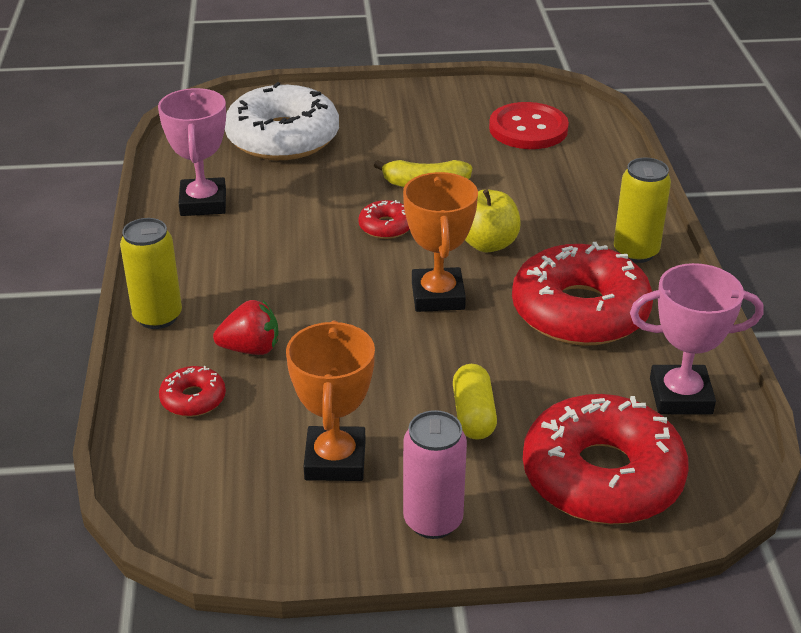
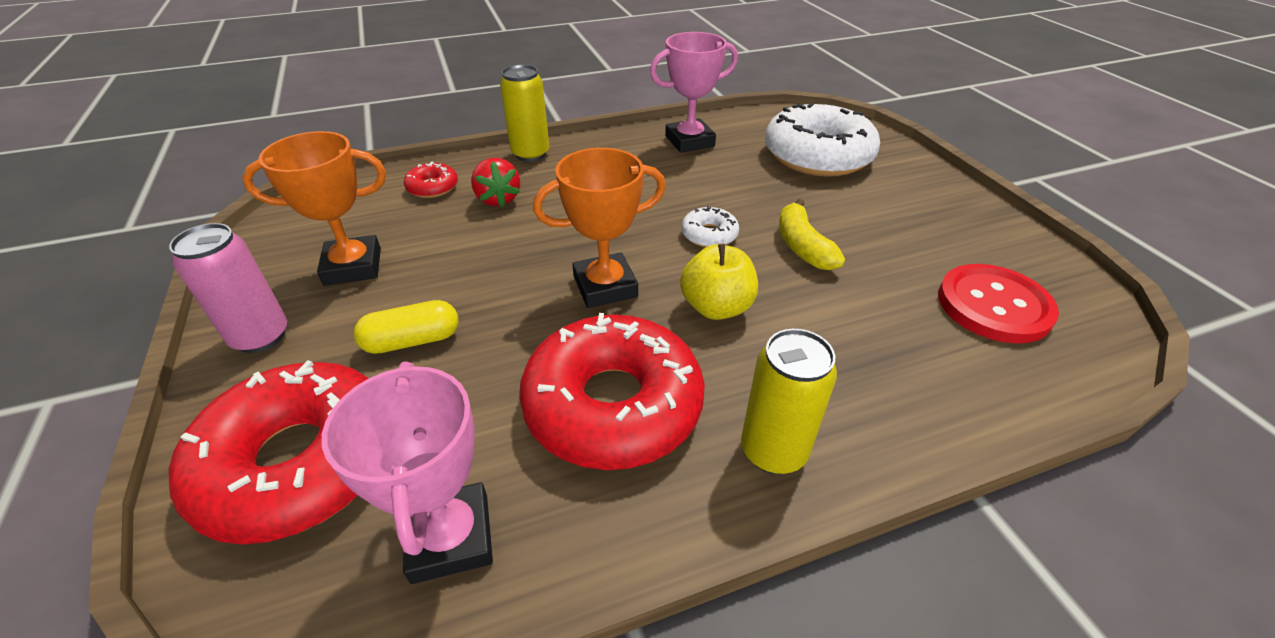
camera: 75 degrees right, 5 degrees up
(386, 227) = (709, 235): red donut -> white donut

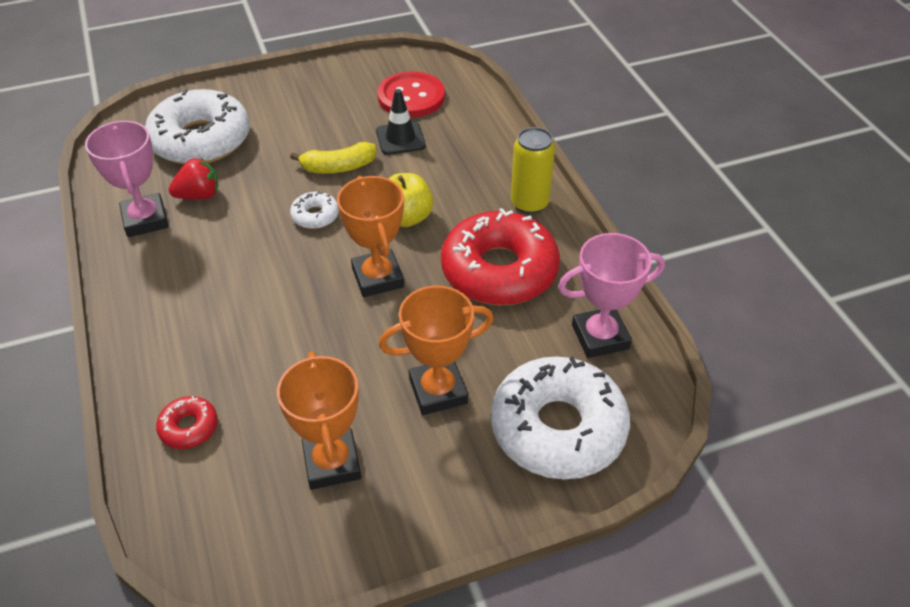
camera: 90 degrees left, 5 degrees up
(261, 337) = (431, 505): pink can -> none
(300, 463) = (558, 428): red donut -> white donut
(412, 341) = (438, 391): yellow capsule -> orange trophy
(498, 199) = (228, 364): red strawberry -> red strawberry (199, 195)
(530, 154) = (134, 347): yellow can -> none
(885, 297) = (400, 138): none -> black traffic cone

